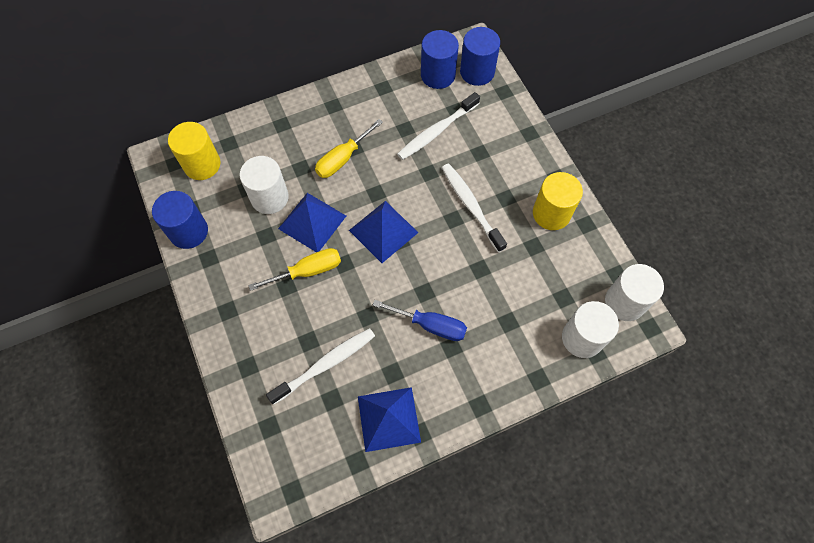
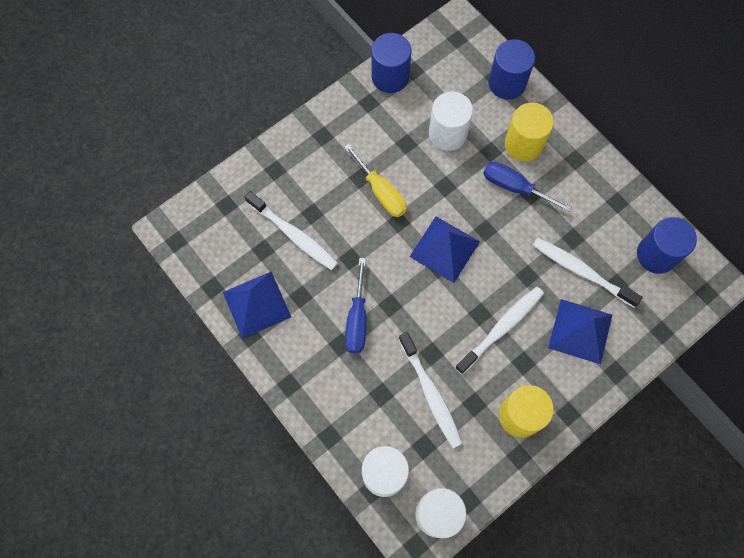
camera: 75 degrees right, 5 degrees up
(202, 164) = (463, 63): yellow cylinder -> yellow cylinder (523, 144)
(312, 222) = (433, 180): blue pyramid -> blue pyramid (580, 331)
(342, 159) = (514, 187): yellow screwdriver -> blue screwdriver
(477, 72) = (678, 296): blue cylinder -> blue cylinder (507, 83)
(516, 279) = (430, 393): none -> white toothbrush

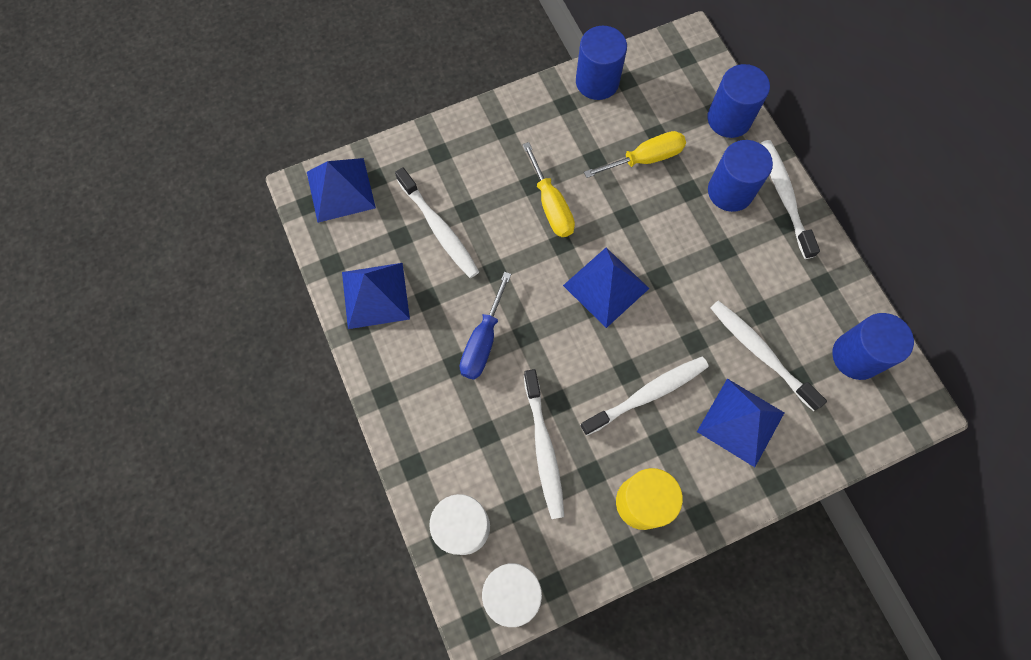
camera: 15 degrees right, 0 degrees up
(200, 222) = (340, 189): none -> blue pyramid
(447, 133) = (645, 159): white cylinder -> yellow screwdriver
(514, 187) = (706, 237): blue screwdriver -> none
(523, 144) = (730, 191): yellow cylinder -> blue cylinder
(568, 138) = (784, 197): none -> white toothbrush

